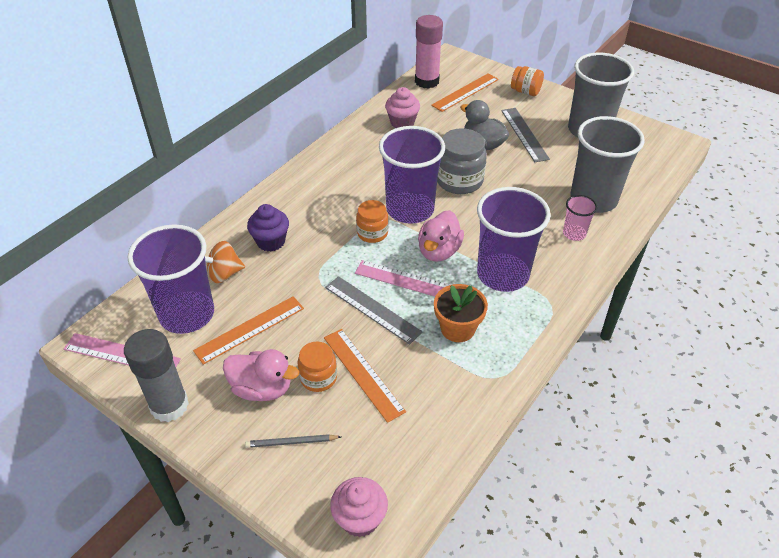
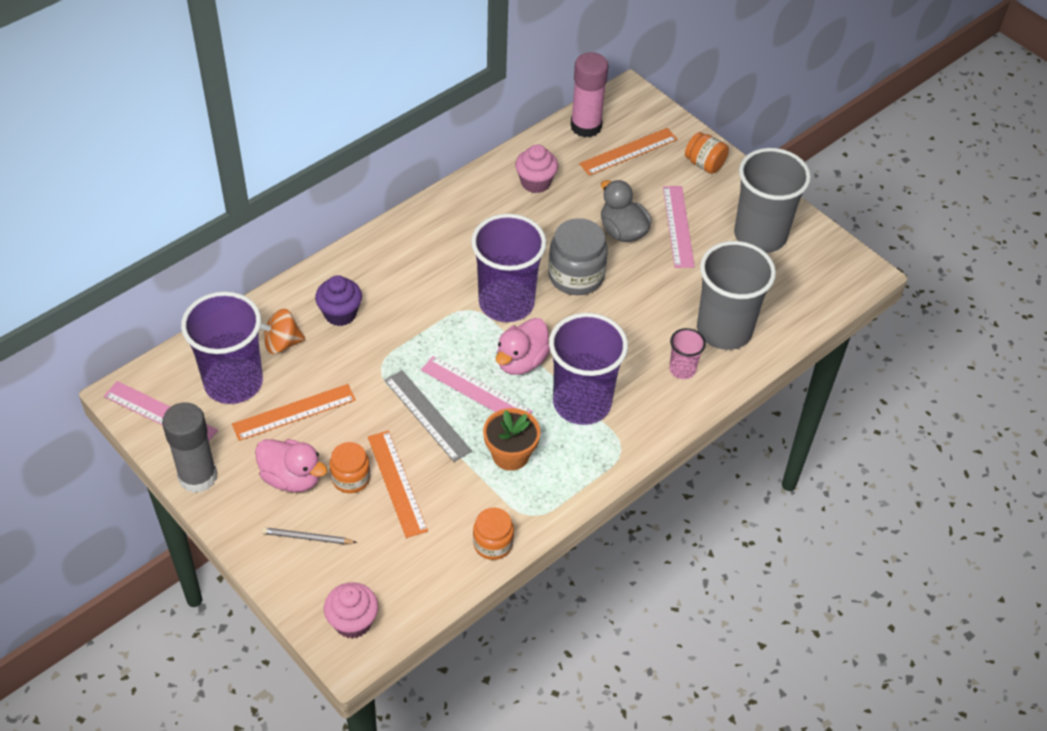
camera: 10 degrees right, 5 degrees up
(372, 233) = (454, 325): orange jar -> orange jar (493, 544)
(524, 134) = (678, 226): grey ruler -> pink ruler

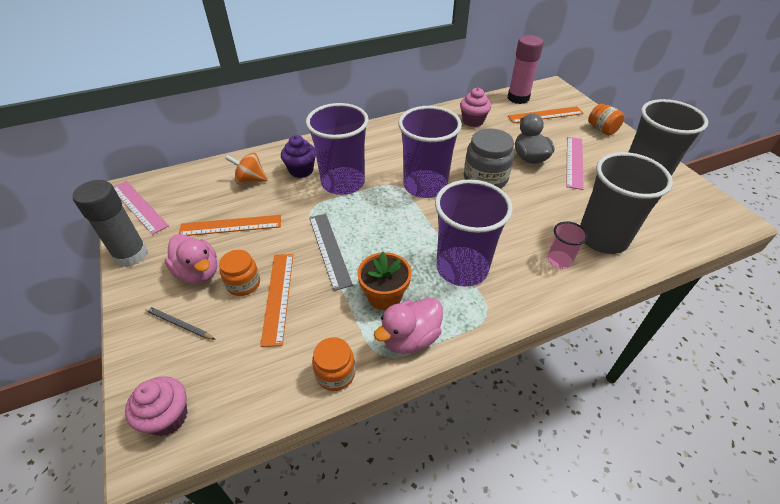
camera: 20 degrees right, 5 degrees down
(233, 382) = (201, 197): purple cup -> purple cup (343, 183)
(476, 391) = (376, 240): pink ruler -> none
(521, 361) = (421, 227): pink duck -> pink duck (410, 338)

